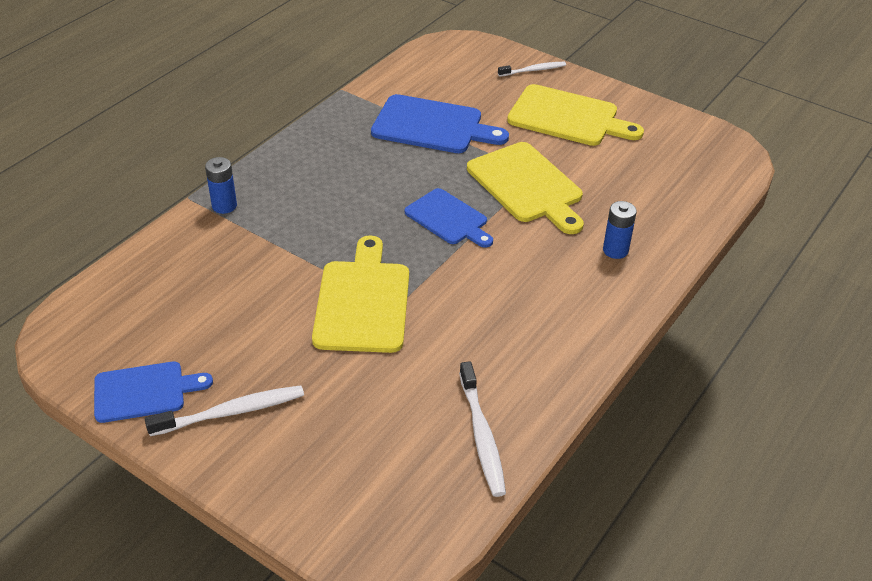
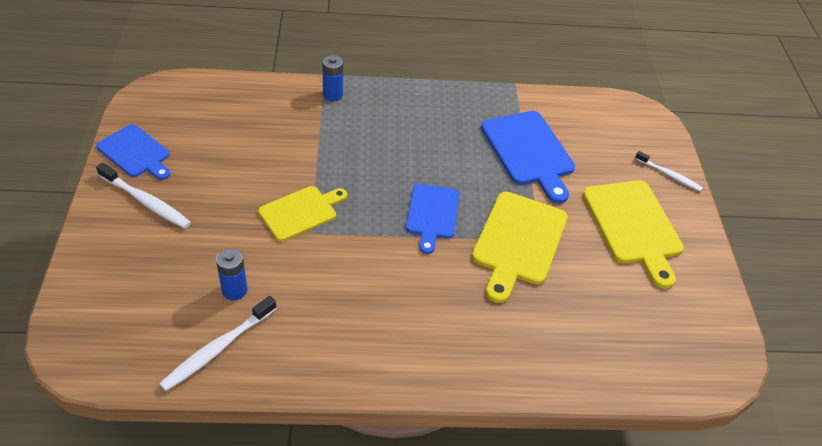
camera: 50 degrees right, 5 degrees up
(362, 301) = (301, 212): yellow cutting board -> yellow cutting board, size x0.66
(615, 250) = (496, 337): blue battery -> blue battery (234, 290)

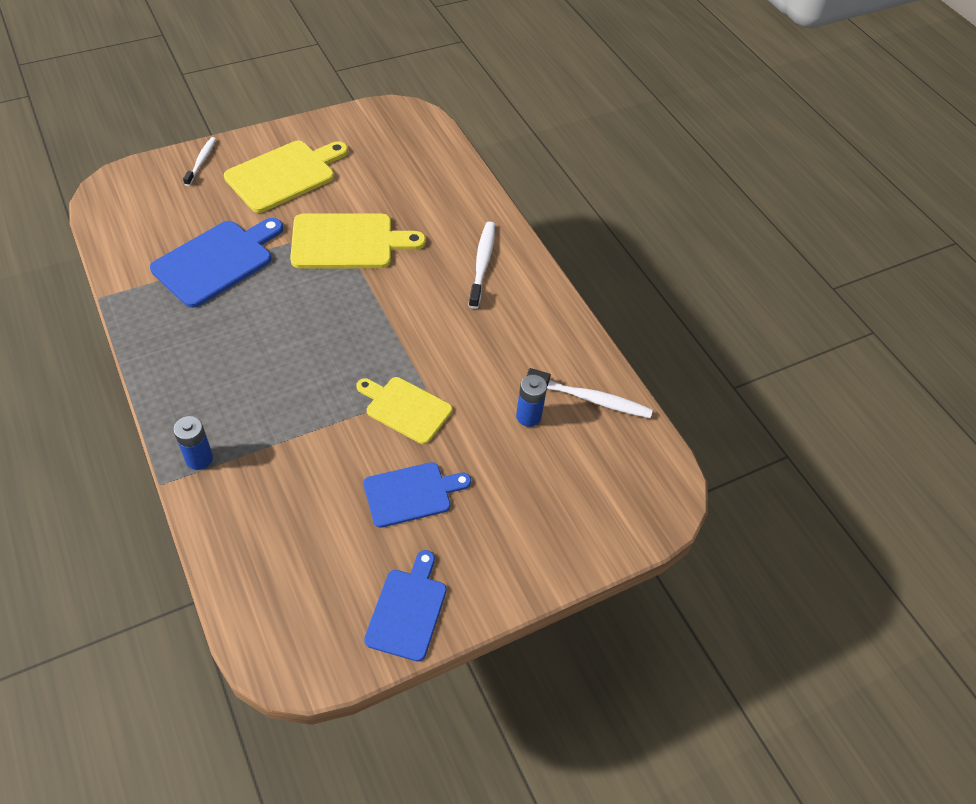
camera: 115 degrees left, 5 degrees up
(146, 202) = (472, 551): white toothbrush -> white toothbrush (482, 264)
(432, 214) = (348, 308): blue cutting board -> blue cutting board (411, 493)

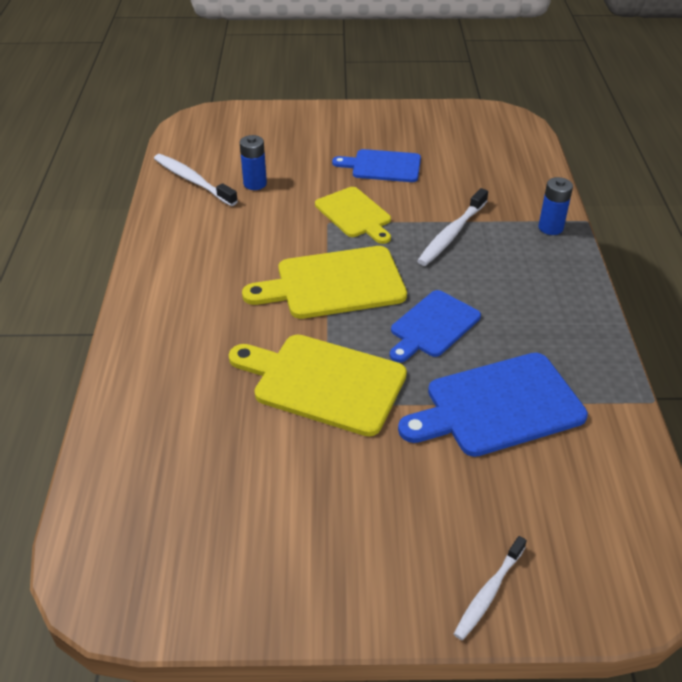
camera: 150 degrees left, 10 degrees down
(284, 175) = (362, 518): yellow cutting board -> yellow cutting board (334, 284)
(407, 610) = (419, 119): blue cutting board -> blue cutting board (433, 326)
(482, 264) = (187, 311): white toothbrush -> white toothbrush (451, 234)

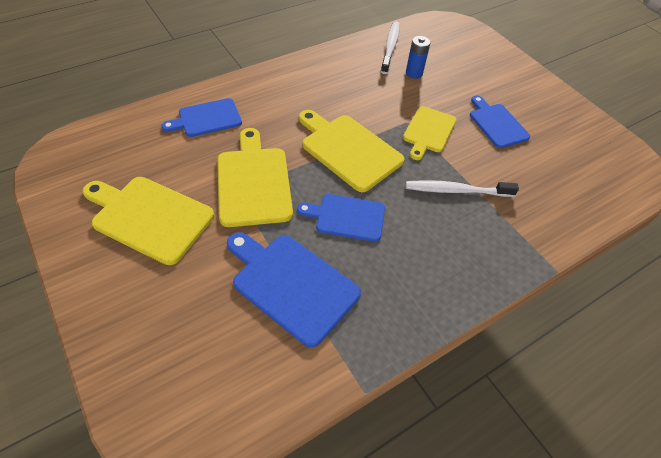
camera: 55 degrees right, 10 degrees up
(171, 387) = (207, 119): none -> blue cutting board
(310, 504) = (149, 217): none -> yellow cutting board
(488, 592) = (118, 338): white toothbrush -> none
(550, 228) = (523, 249): blue battery -> none

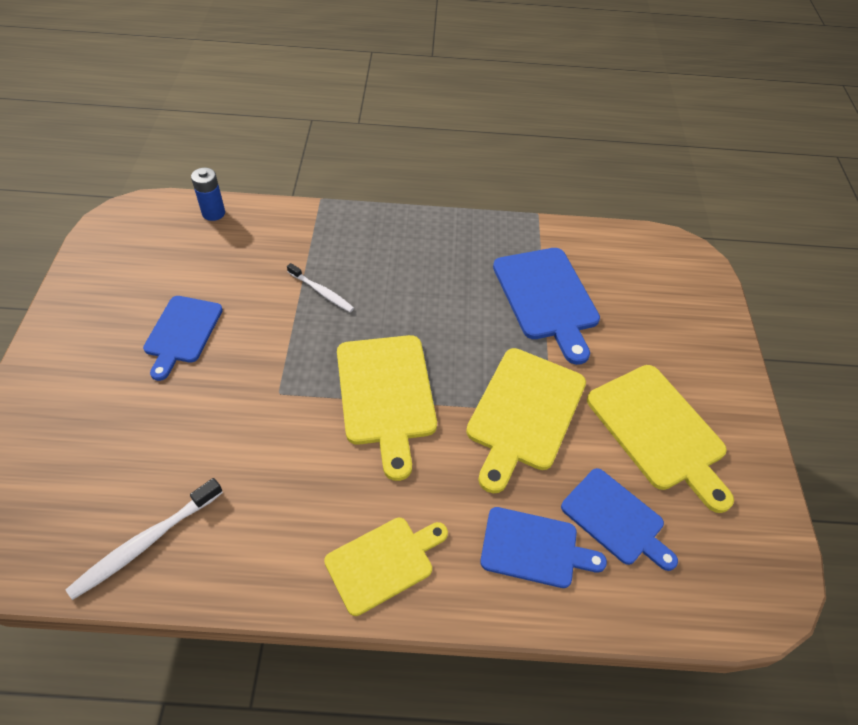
camera: 145 degrees left, 0 degrees up
(346, 217) = (453, 325): blue cutting board -> blue cutting board (616, 519)
(414, 73) = (177, 465): blue battery -> blue battery (213, 213)
(428, 131) = (270, 367): yellow cutting board -> yellow cutting board (383, 562)
(456, 190) = (322, 292): white toothbrush -> white toothbrush, size x0.66

